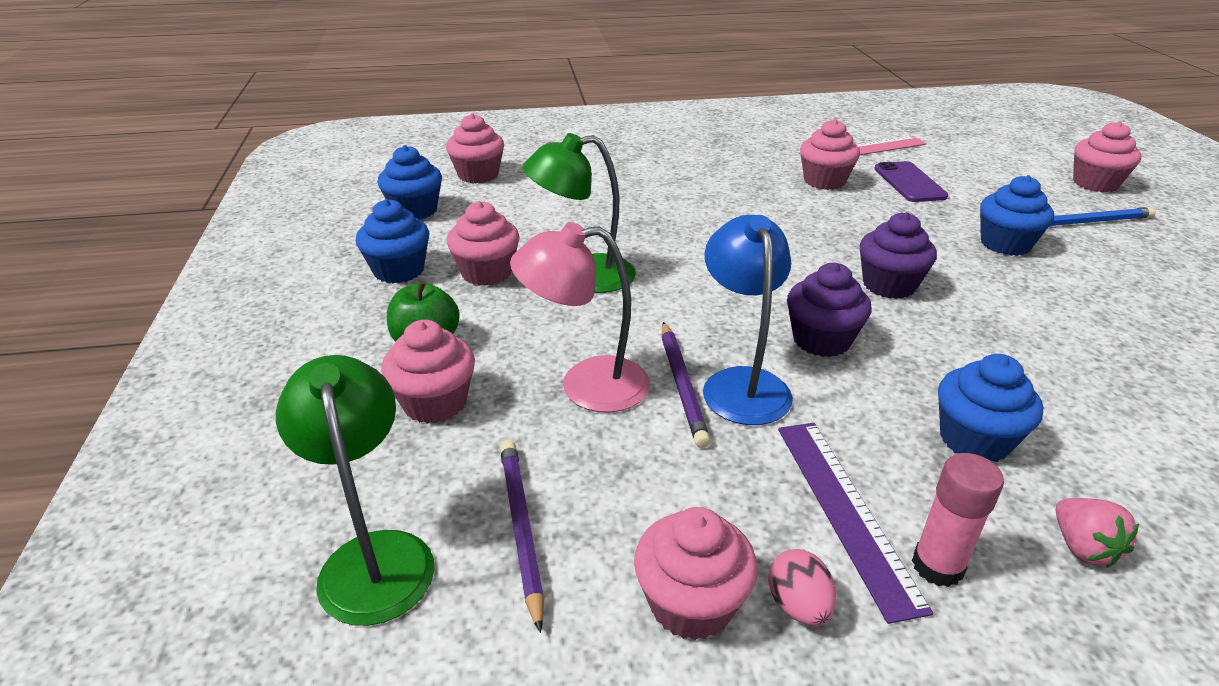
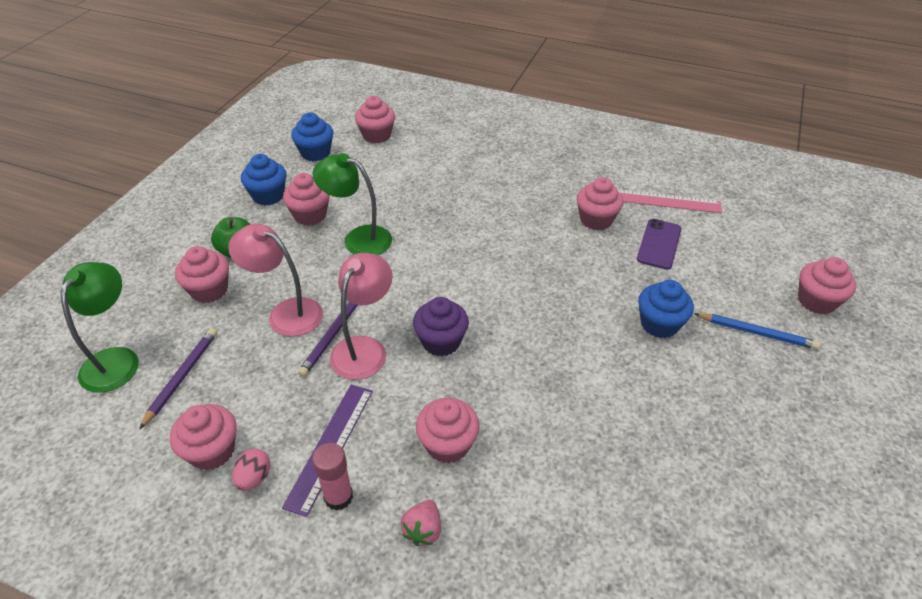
camera: 30 degrees right, 10 degrees up
(741, 383) = (364, 348): blue lamp -> pink lamp
(889, 285) = (532, 321): purple cupcake -> none
(974, 439) = (447, 444): blue cupcake -> pink cupcake

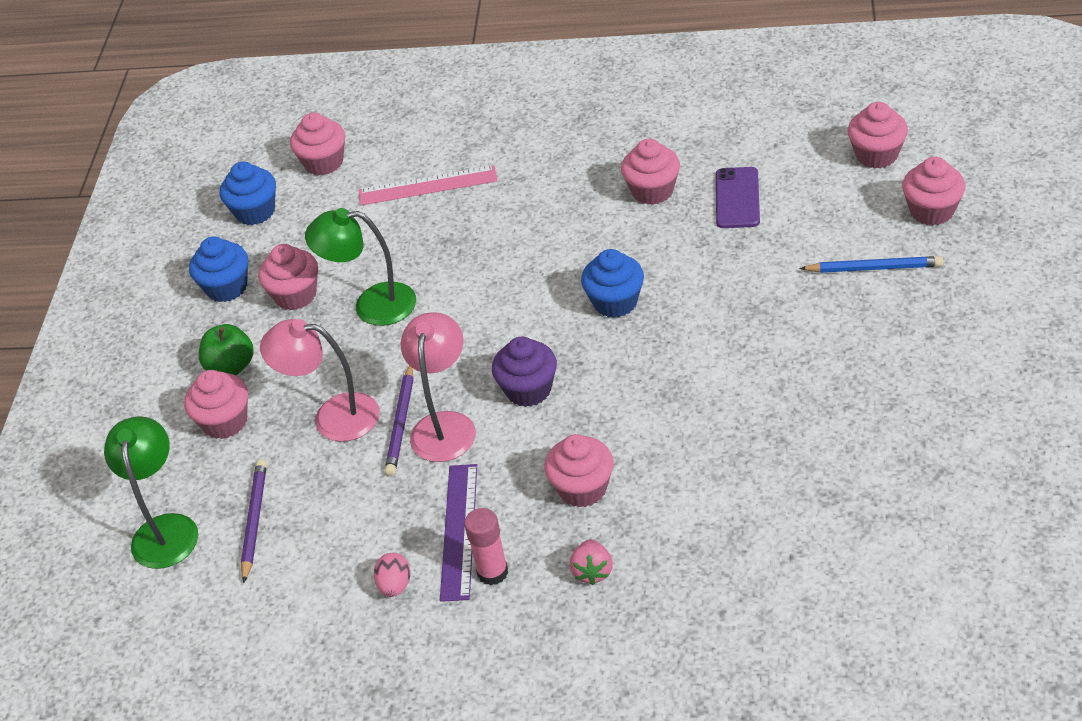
camera: 10 degrees left, 0 degrees up
(212, 451) = (335, 577): pink cupcake -> pink cupcake (876, 155)
(659, 324) = (765, 292): blue cupcake -> blue cupcake (615, 302)
(665, 201) = (729, 140): pink ruler -> pink ruler (427, 186)

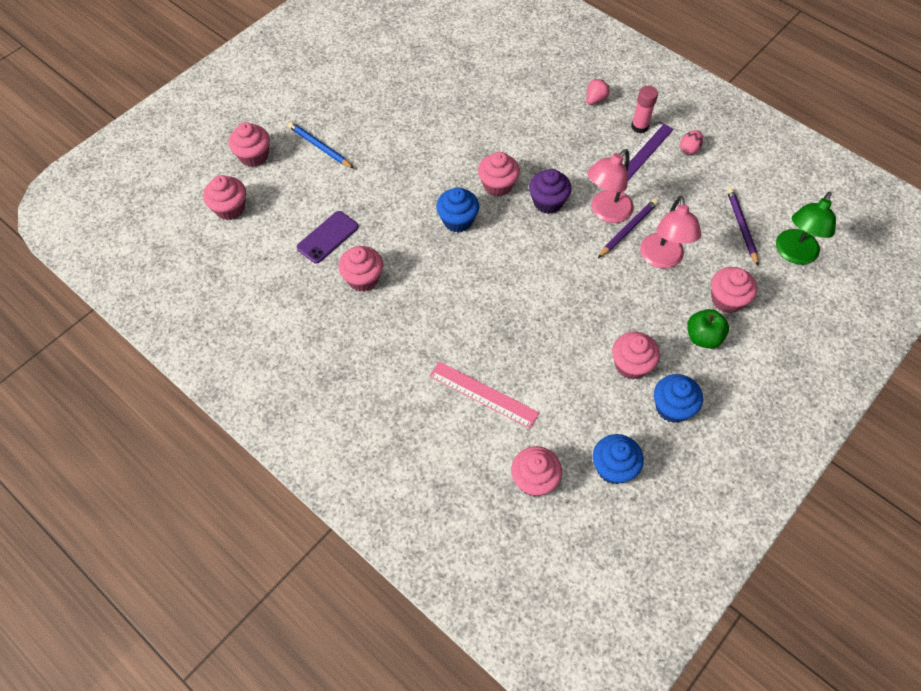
camera: 150 degrees left, 15 degrees up
(254, 521) = (741, 227): purple pencil -> purple pencil turned 135 degrees clockwise
(333, 417) = (662, 259): pink lamp -> pink lamp turned 45 degrees clockwise
(372, 305) = (589, 320): green lamp -> none
(582, 488) = (567, 136): pink cupcake -> pink cupcake (497, 185)

